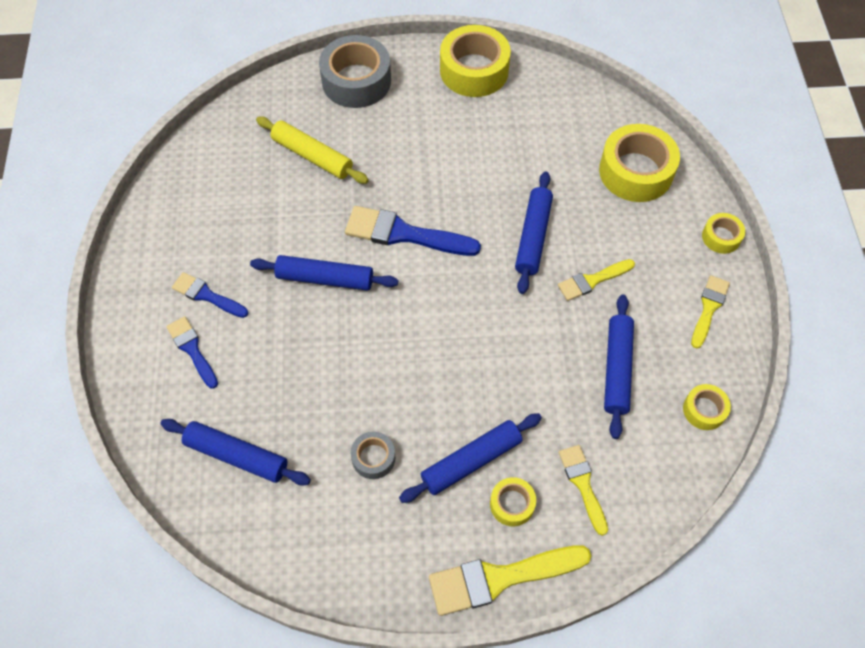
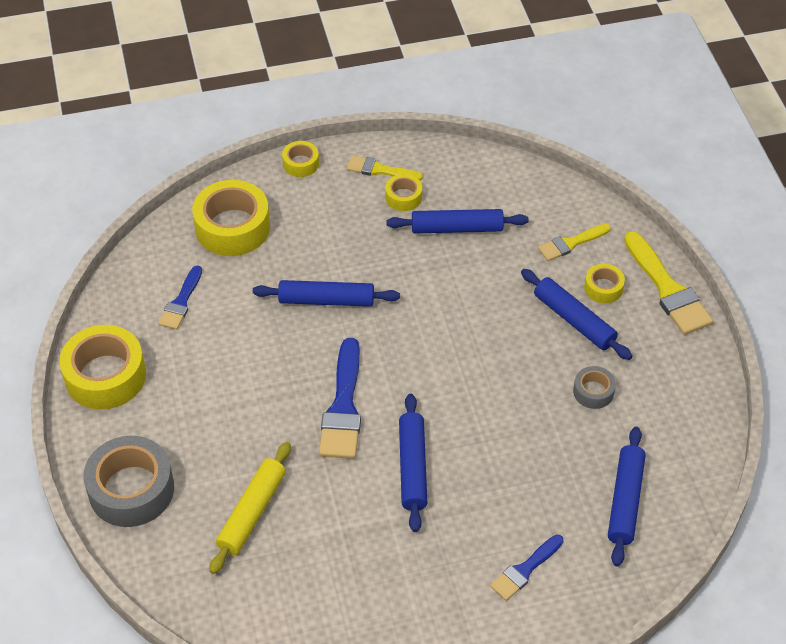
camera: 100 degrees left, 10 degrees down
(207, 295) = (458, 573): blue brush -> blue brush (181, 302)
(592, 280) = (368, 251): yellow brush -> none
(704, 410) = (480, 170): yellow tape -> yellow tape (403, 197)

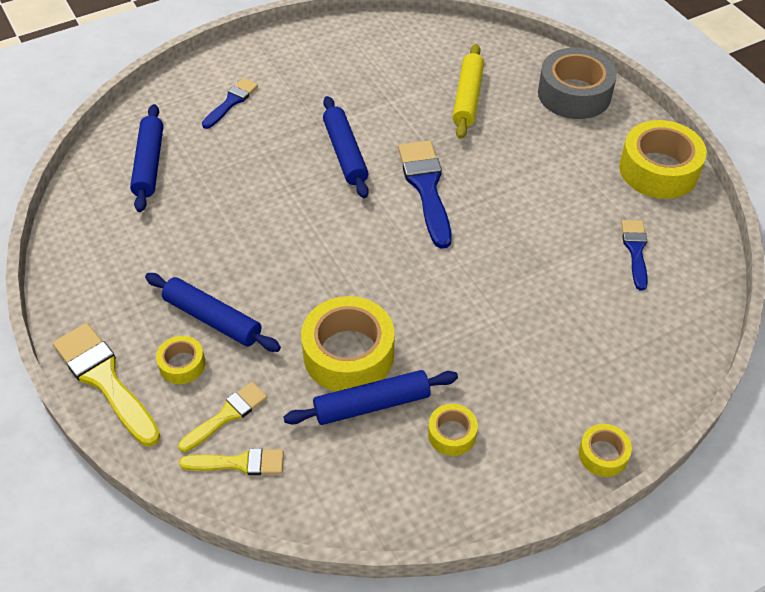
camera: 165 degrees right, 0 degrees up
(232, 227) = (634, 345): yellow tape -> yellow tape (348, 354)
(326, 300) = (488, 284): blue rolling pin -> none
(380, 170) = (497, 469): yellow brush -> yellow brush (239, 463)
(593, 392) = (185, 249): grey tape -> none

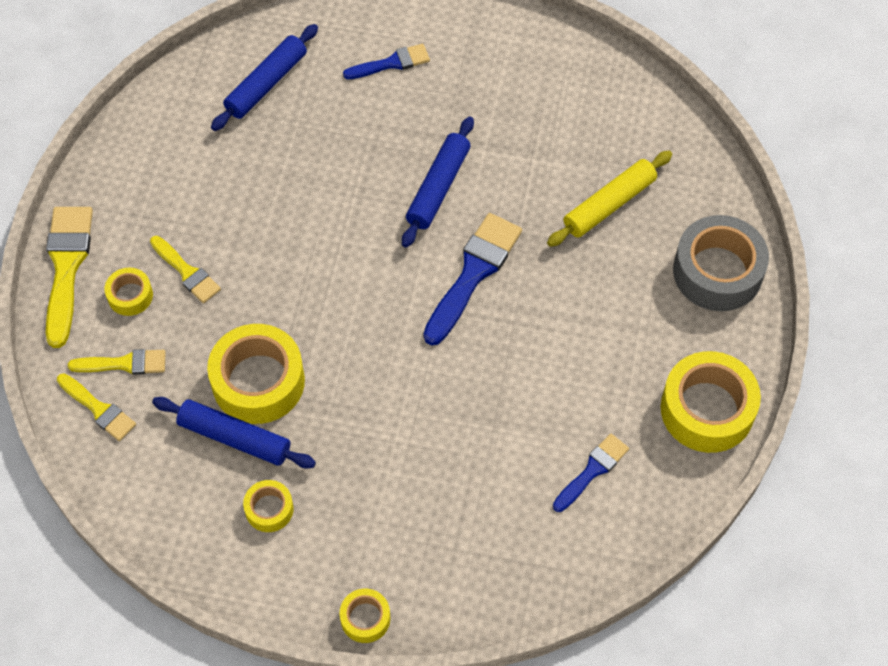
camera: 40 degrees right, 10 degrees up
(212, 319) = (186, 272): blue rolling pin -> yellow brush

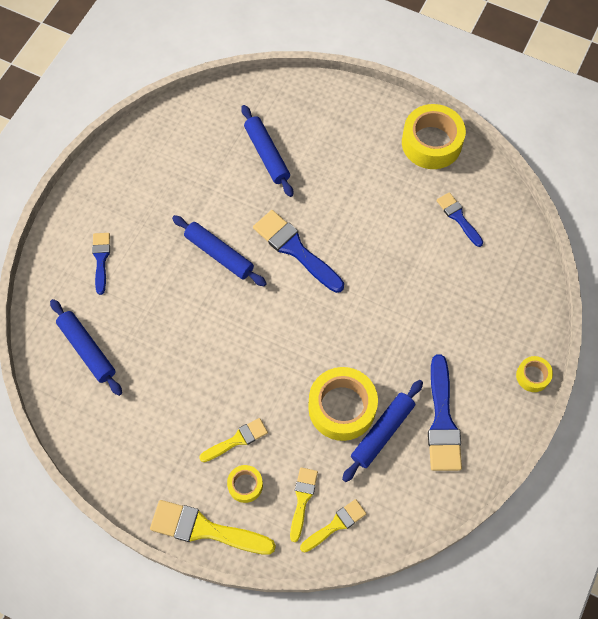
camera: 75 degrees left, 5 degrees up
(269, 509) = (442, 420): yellow tape -> blue brush
(609, 204) = (267, 154): yellow rolling pin -> blue rolling pin
(717, 272) = (336, 108): grey tape -> none

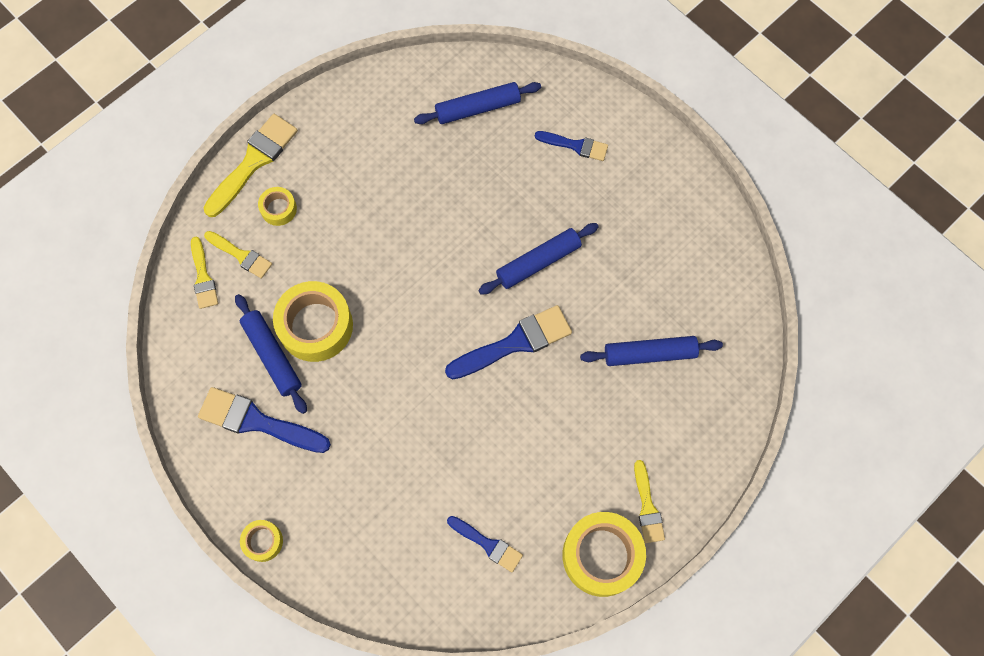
camera: 110 degrees right, 5 degrees up
(237, 440) = (326, 215): yellow brush -> yellow brush (647, 506)
(458, 217) = (487, 544): blue brush -> blue brush turned 45 degrees clockwise

